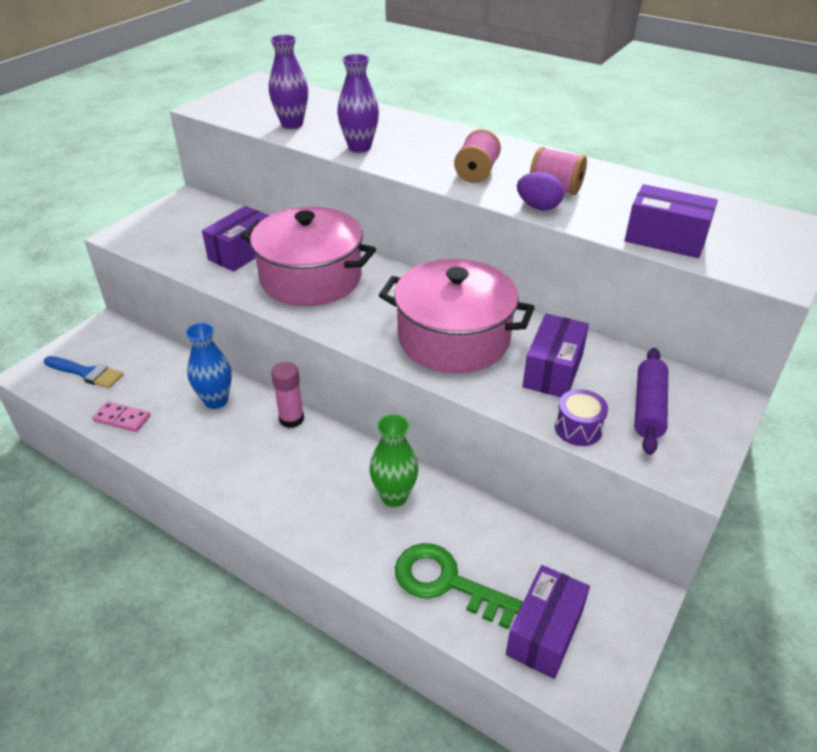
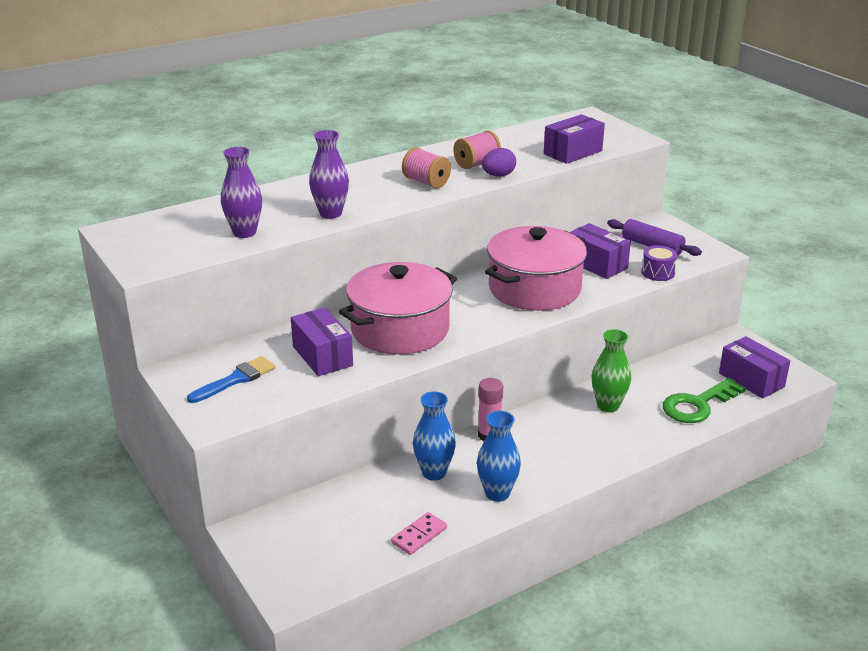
camera: 65 degrees left, 10 degrees down
(86, 373) = (324, 553): blue brush -> blue brush (236, 379)
(199, 451) = (497, 493): none -> blue vase

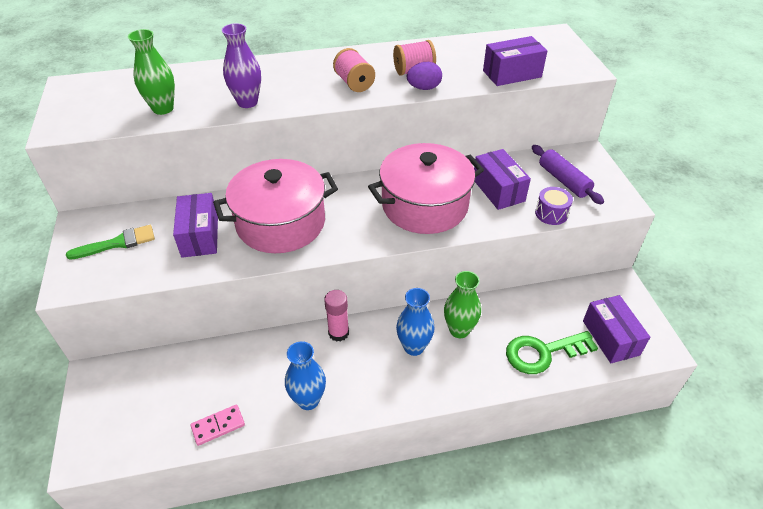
camera: 20 degrees right, 15 degrees up
(236, 379) = (118, 243): blue brush -> green brush
(244, 232) = (163, 109): purple vase -> green vase
(434, 473) = (270, 360): blue vase -> blue vase (414, 347)

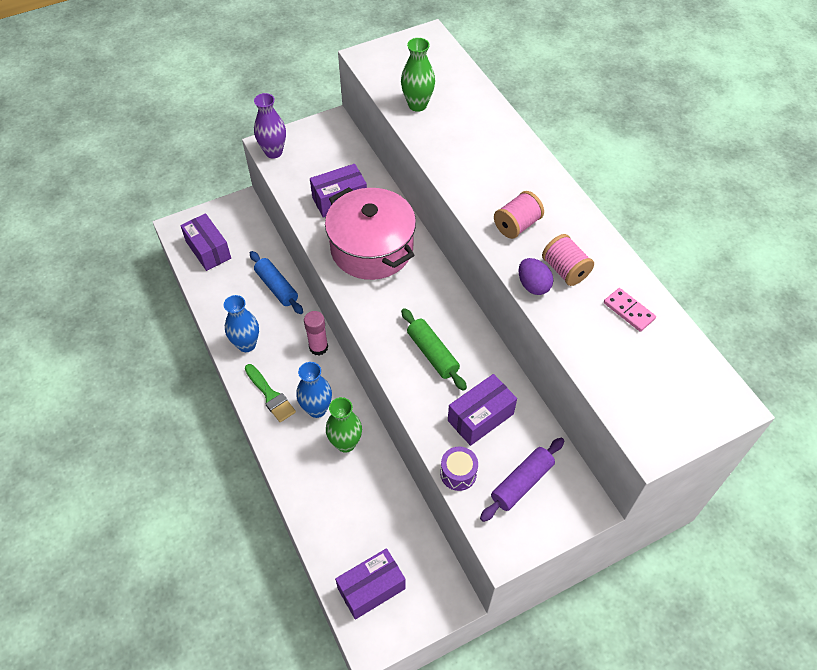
camera: 75 degrees right, 10 degrees up
(118, 243) = (317, 153): green brush -> green brush (270, 395)
(218, 426) = (214, 294): pink domino -> pink domino (629, 311)
(241, 358) = (277, 287): none -> blue rolling pin
(247, 102) = (449, 156): purple vase -> purple vase (273, 152)
(424, 205) = (432, 354): pink pot -> green rolling pin
(512, 74) = (601, 365): purple box -> purple box (208, 250)
(542, 353) = (336, 522): green key -> none

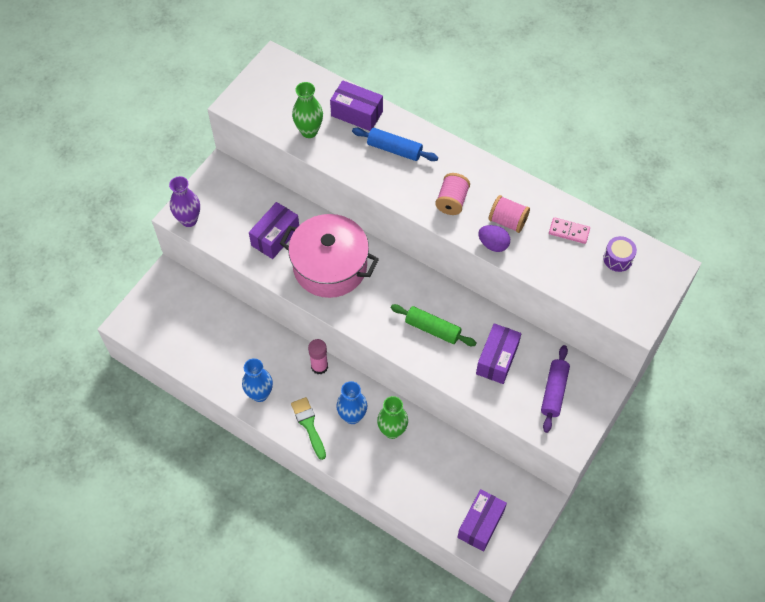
camera: 30 degrees left, 5 degrees up
(208, 250) = (168, 330): purple box -> purple box (356, 114)
(270, 395) = (308, 425): green brush -> green brush turned 135 degrees counterclockwise
(277, 287) = (250, 333): blue rolling pin -> blue rolling pin (394, 149)
(458, 473) = (507, 408): purple drum -> purple drum (617, 259)

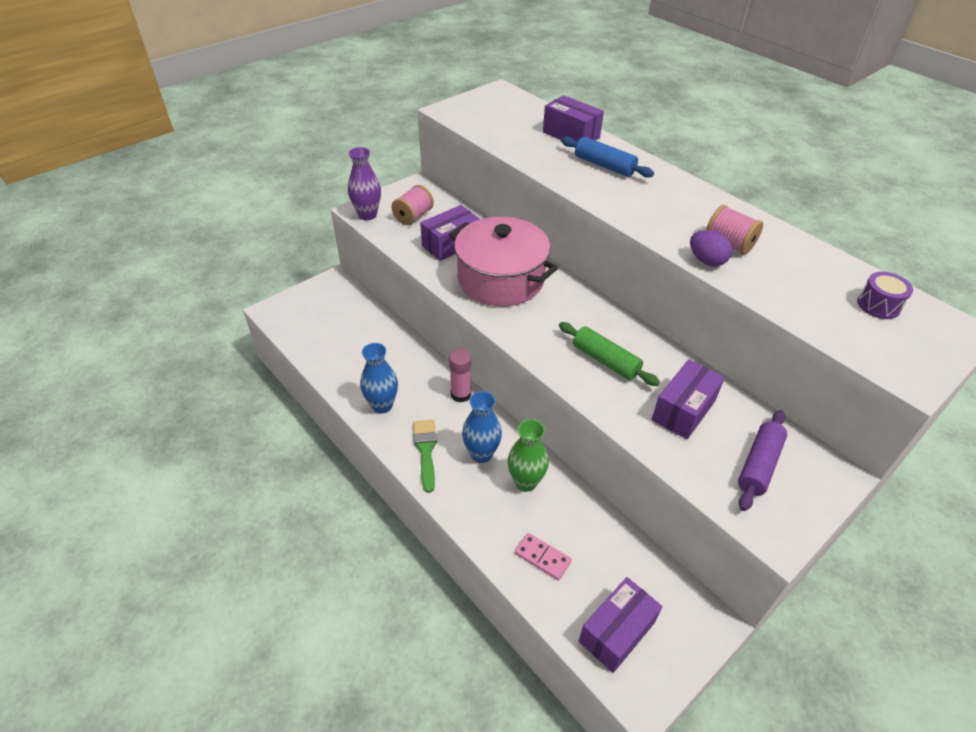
camera: 15 degrees right, 15 degrees down
(309, 131) = (515, 138): green vase -> none
(452, 201) = (661, 215): pink spool -> pink spool (413, 216)
(569, 231) = (810, 267): pink domino -> pink domino (542, 557)

